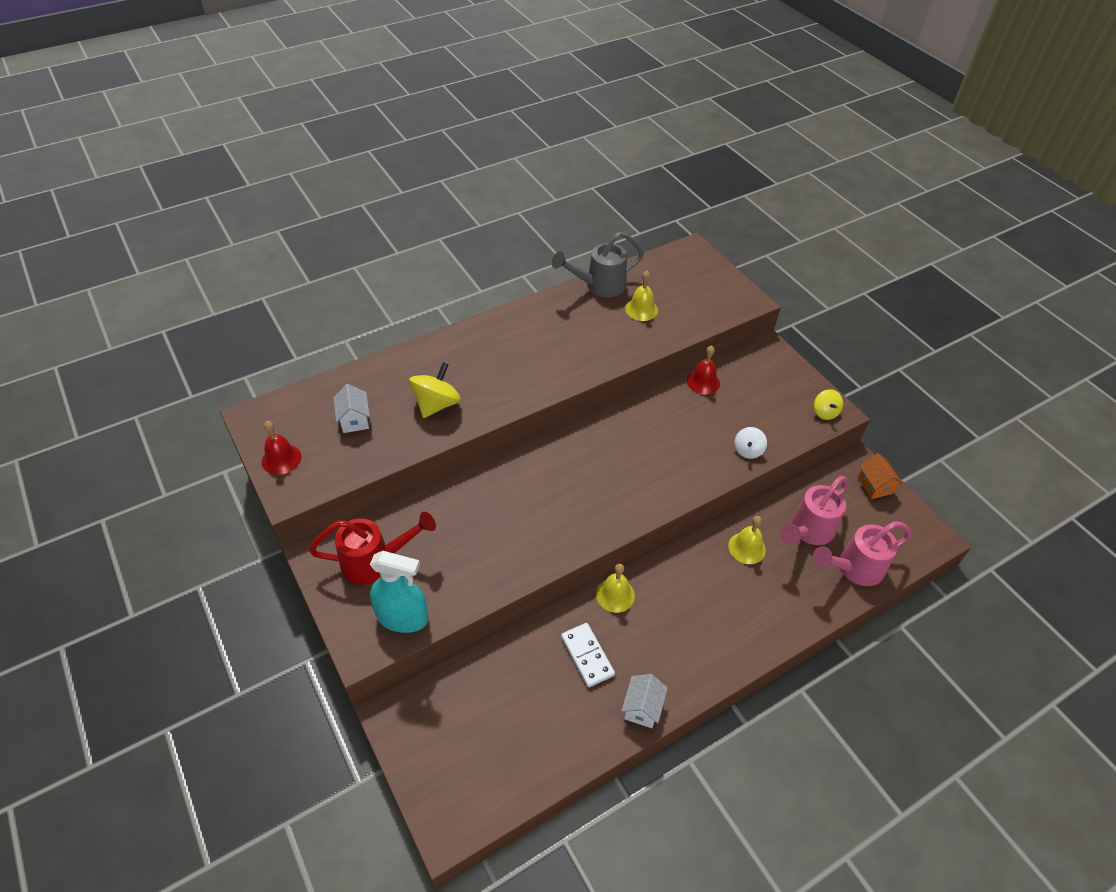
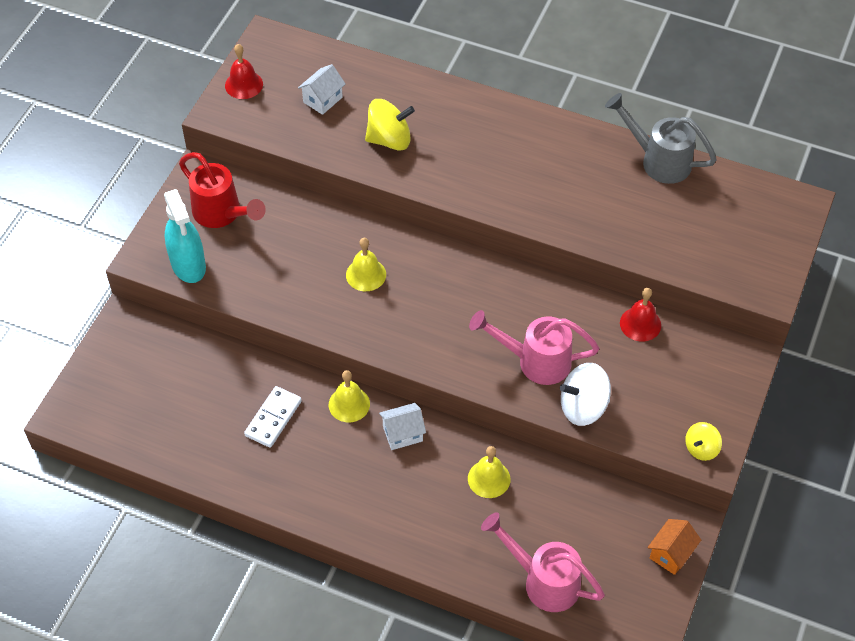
camera: 55 degrees right, 5 degrees up
(641, 309) = (660, 211): yellow bell -> yellow bell (366, 274)
(642, 708) = (256, 484): white house -> white house (402, 434)
(748, 450) = (583, 407): white spinning top -> white spinning top, size x1.68
(808, 531) = (554, 520): pink watering can -> pink watering can (534, 361)

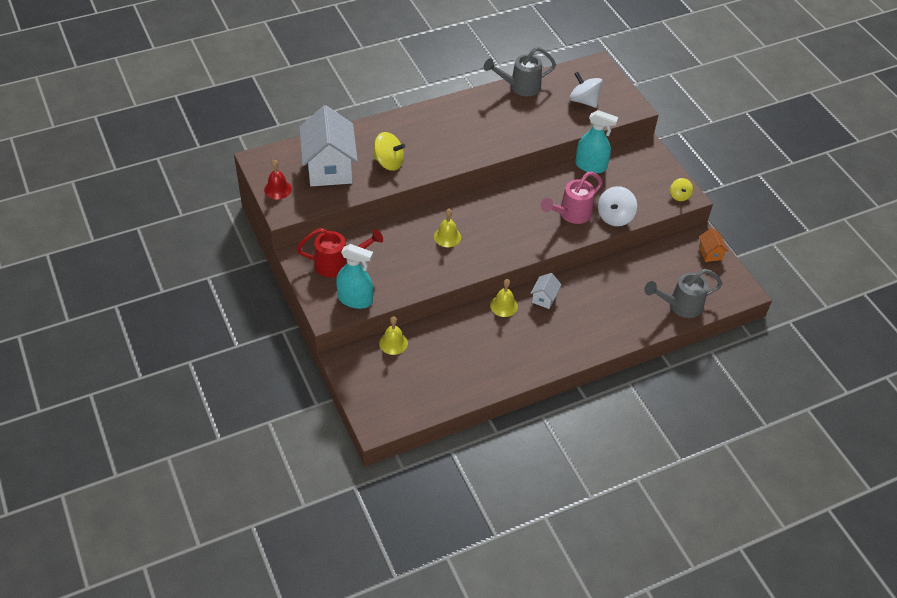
camera: 50 degrees left, 5 degrees down
(273, 418) = (479, 340): white domino -> none
(322, 100) = (329, 168): white house -> white house, size x2.28
(389, 139) = (389, 162): yellow spinning top -> yellow spinning top turned 75 degrees clockwise
(489, 479) = (604, 285): yellow bell -> yellow bell (393, 343)
(543, 580) = (680, 306): pink watering can -> grey watering can
(640, 324) = (590, 166): red bell -> turquoise spray bottle
(715, 235) = (584, 101): none -> white spinning top

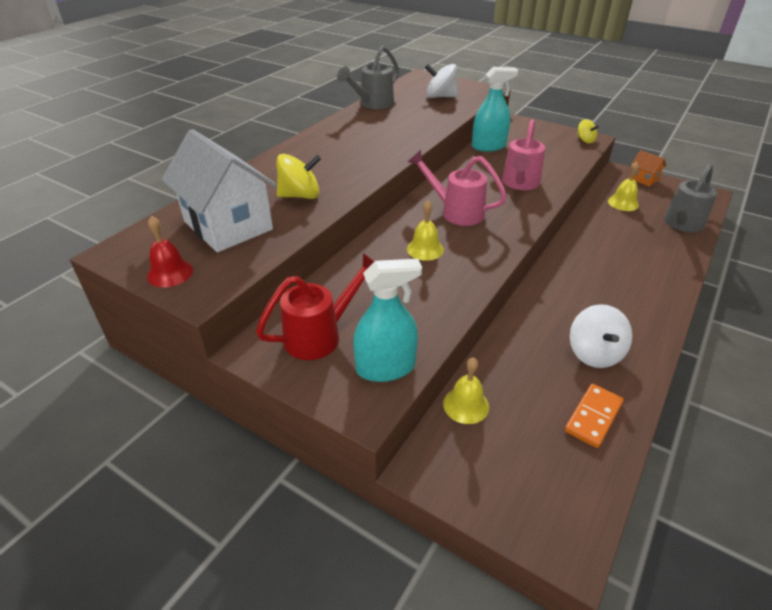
camera: 30 degrees left, 10 degrees down
(453, 385) = (593, 417): none -> orange domino
(497, 217) = (455, 212): none -> pink watering can
(504, 306) = (538, 298): yellow bell -> yellow bell (623, 203)
(544, 298) = (566, 272): white house -> none
(615, 217) = (558, 172): white spinning top -> white spinning top (594, 353)

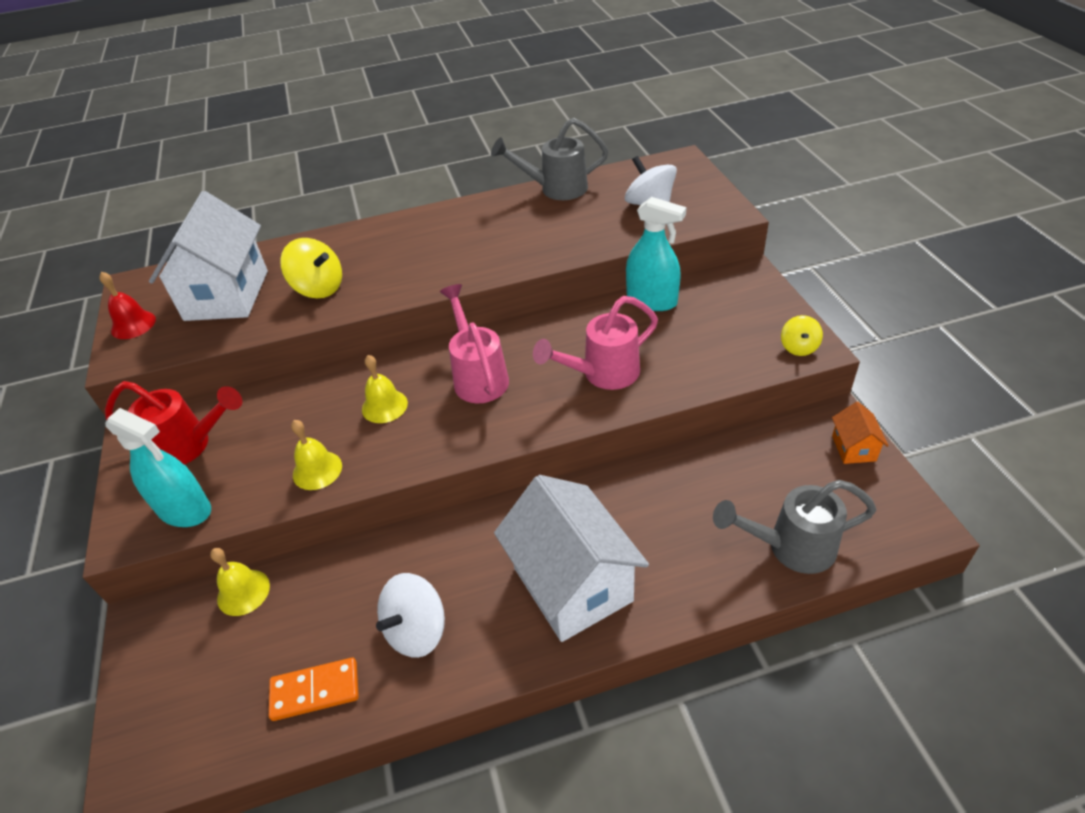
camera: 45 degrees right, 5 degrees up
(623, 203) = (759, 468): yellow bell -> yellow bell (317, 470)
(627, 288) = (572, 584): none -> white house

